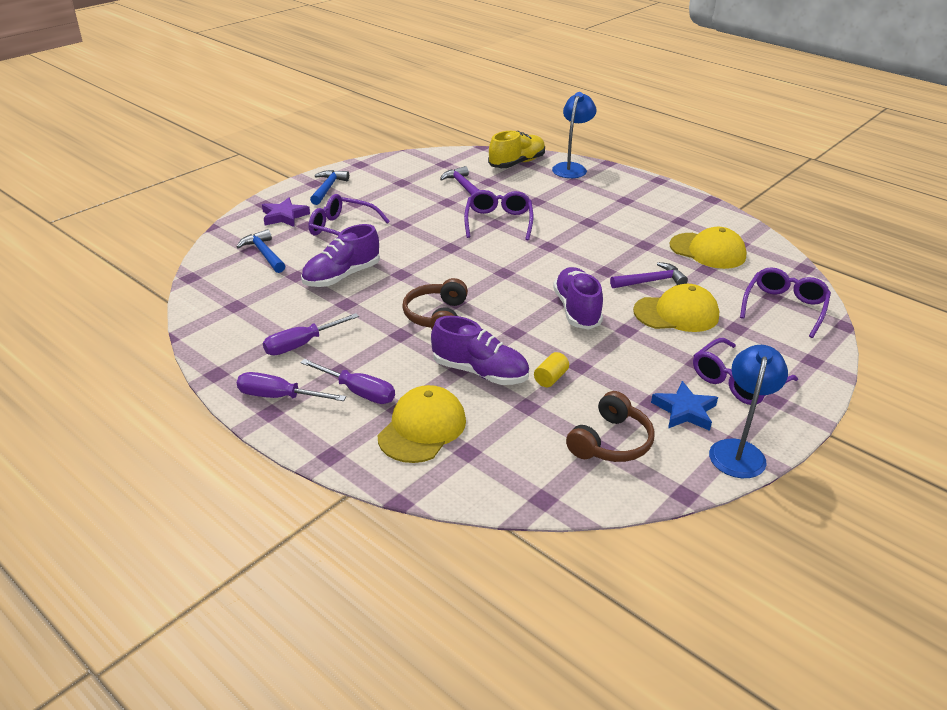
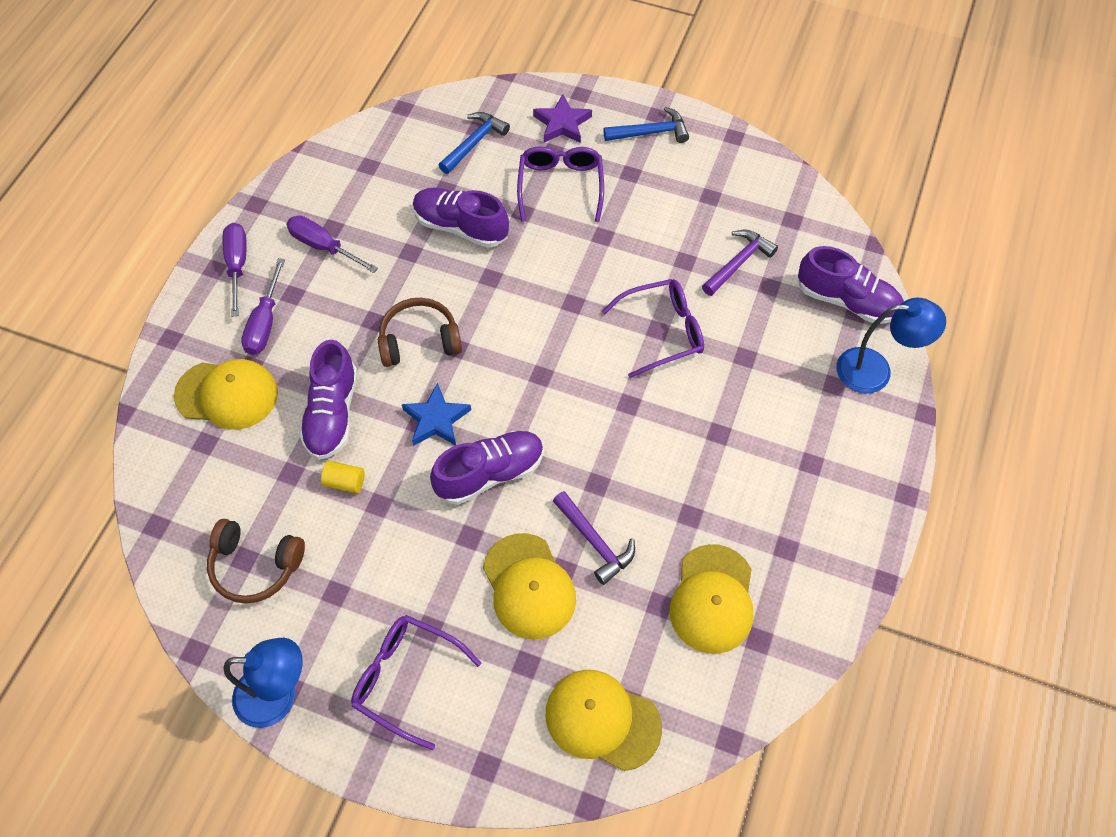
camera: 70 degrees right, 25 degrees up
(516, 163) = (846, 301): yellow shoe -> purple shoe
(684, 411) = (331, 629): blue star -> blue star (436, 419)
(784, 307) = (602, 720): purple glasses -> yellow cap

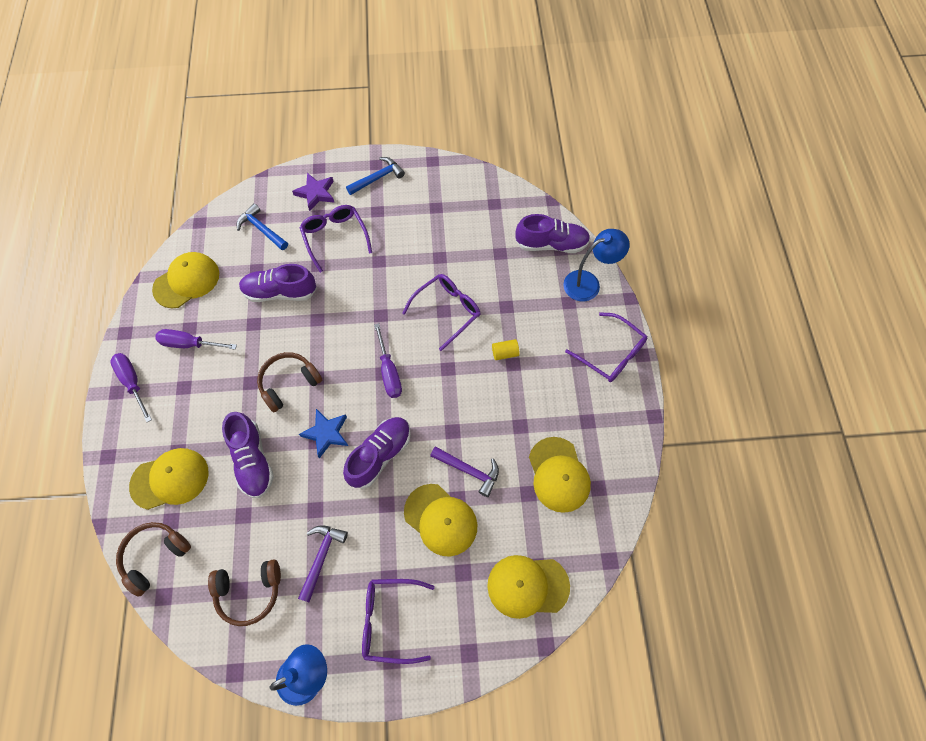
camera: 25 degrees left, 5 degrees up
(168, 475) = (154, 556): none -> brown headphones
(265, 322) = (173, 416): purple screwdriver -> purple screwdriver (389, 372)
(345, 482) = (284, 504): yellow cylinder -> yellow cylinder (505, 353)
(355, 172) = (187, 281): none -> yellow cap
(474, 143) = (262, 229): blue hammer -> blue hammer turned 60 degrees counterclockwise
(738, 263) = (474, 245): purple hammer -> purple hammer (321, 557)
(862, 475) = (611, 354): none -> purple glasses

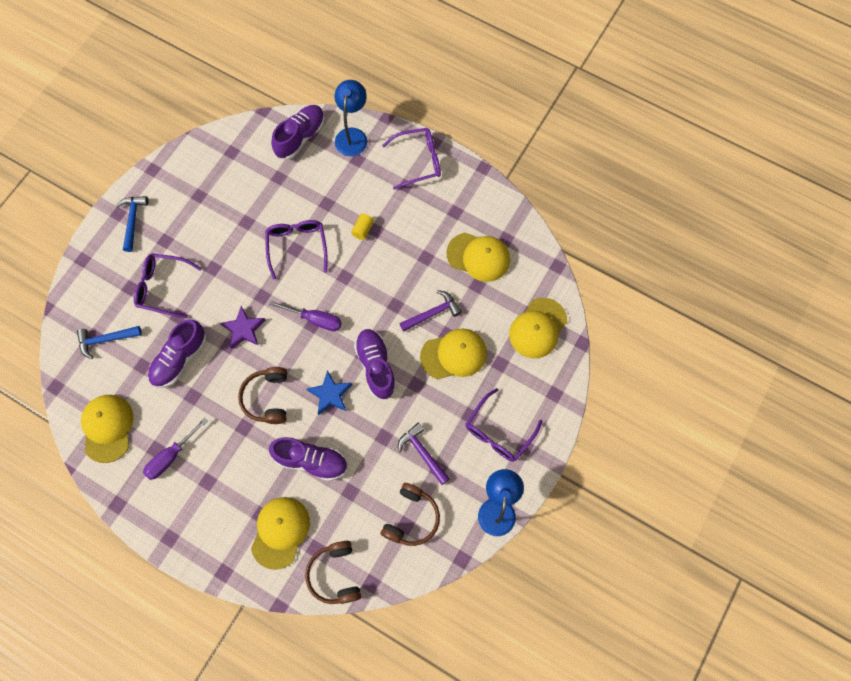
camera: 55 degrees left, 5 degrees up
(133, 383) = (171, 520): purple screwdriver -> none
(316, 193) = (106, 277): purple star -> purple star (244, 329)

